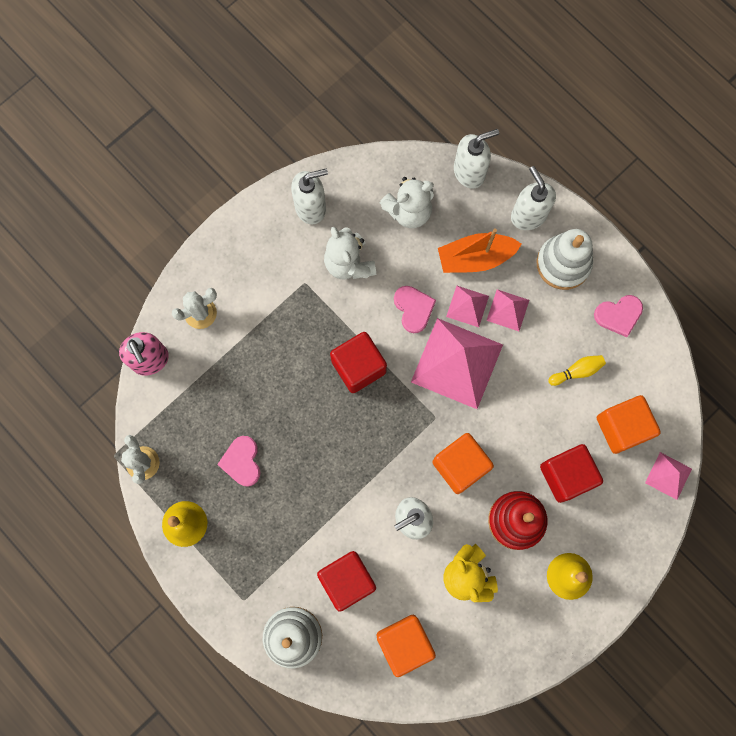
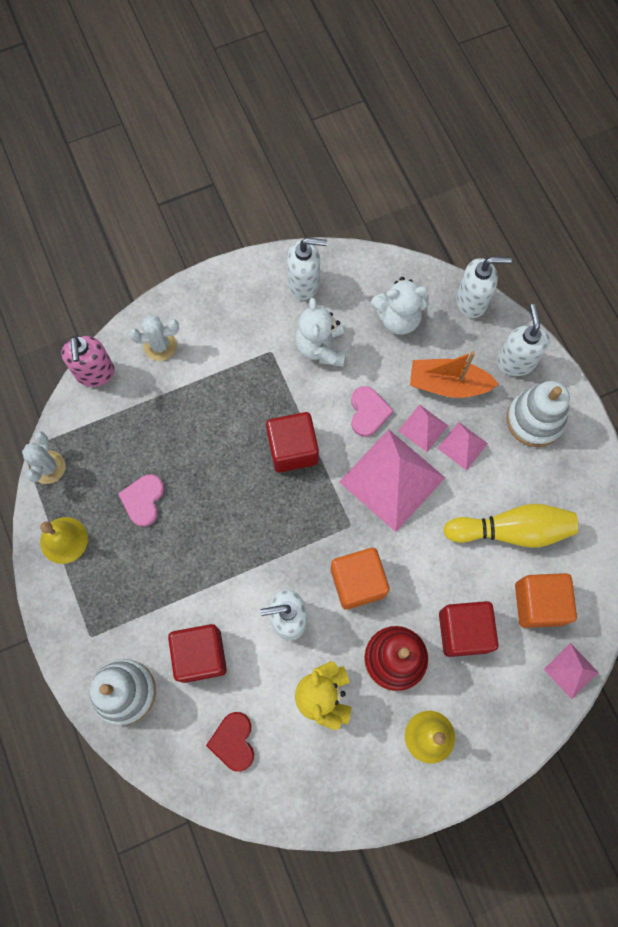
camera: 20 degrees right, 5 degrees down
(404, 643) = (233, 741): orange cube -> red heart
(577, 371) = (511, 530): yellow bowling pin -> yellow bowling pin, size x2.03
(618, 315) = (574, 489): pink heart -> none

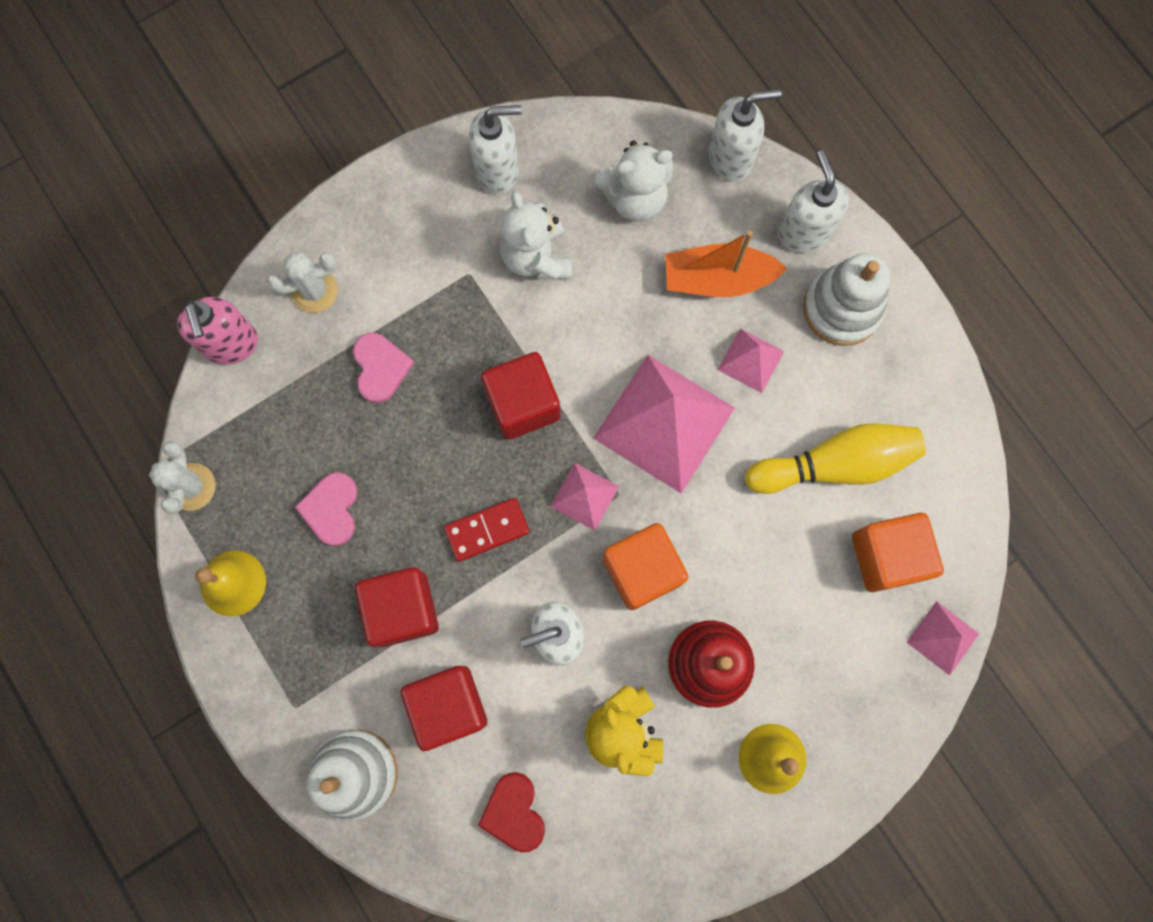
camera: 10 degrees left, 5 degrees up
(251, 534) = (487, 530): none -> red domino
(368, 412) = (616, 336): pink heart -> pink heart (380, 368)
(423, 428) = (694, 345): pink pyramid -> pink pyramid (584, 496)
(463, 631) = (793, 611): red cube -> red cube (402, 609)

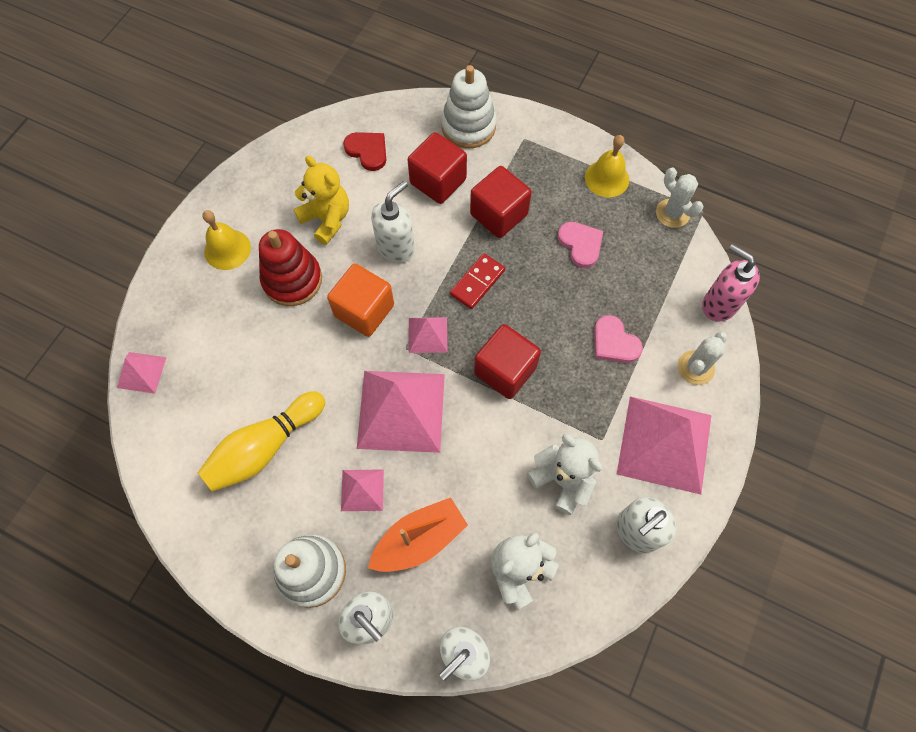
camera: 150 degrees right, 10 degrees down
(409, 234) = (664, 444): none -> pink pyramid
(887, 556) = (201, 404): orange cube -> none

